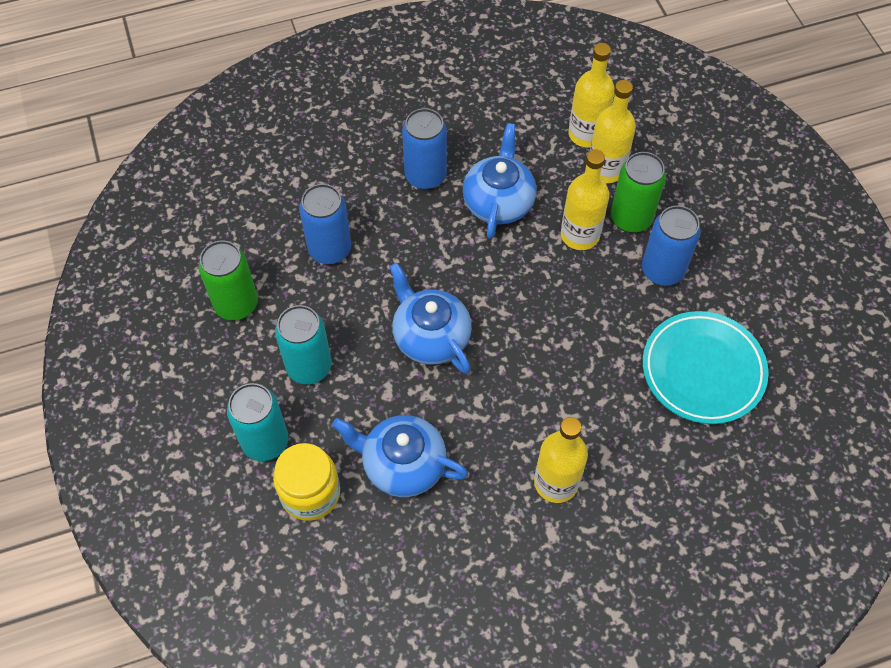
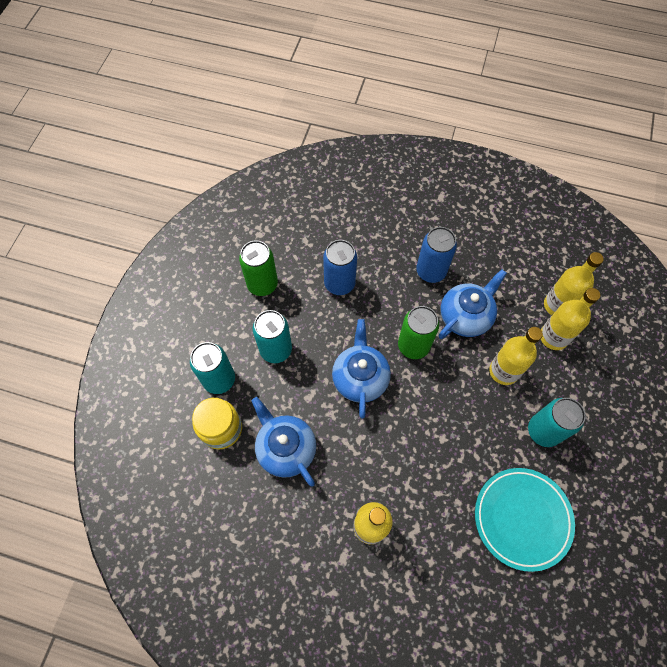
camera: 35 degrees right, 5 degrees up
(631, 218) = (547, 381): green can -> green can (413, 346)
(662, 271) = (543, 431): blue can -> turquoise can

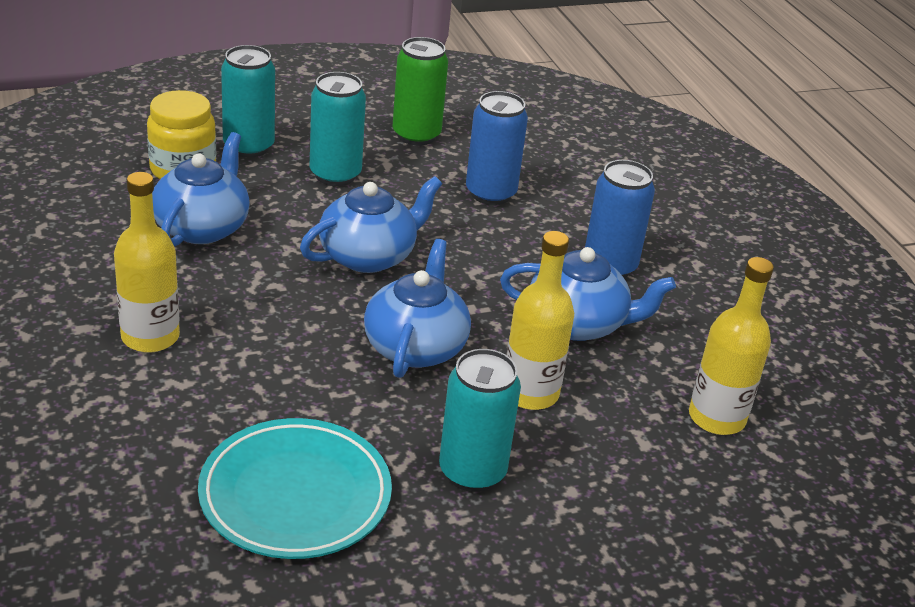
camera: 50 degrees right, 30 degrees down
(413, 346) = (471, 288): green can -> none
(444, 400) = (415, 346): none -> blue teapot
(553, 337) = (654, 431): yellow bottle -> none

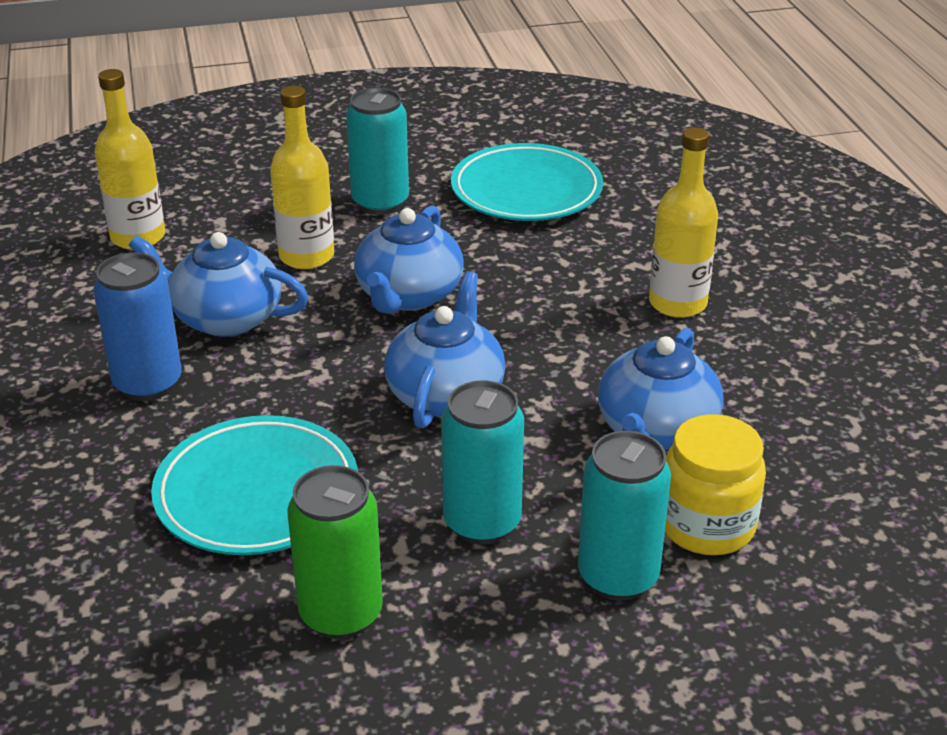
camera: 170 degrees left, 0 degrees up
(369, 256) = (446, 394): blue teapot -> blue teapot turned 135 degrees clockwise
(490, 193) = (257, 493): blue can -> turquoise plate

